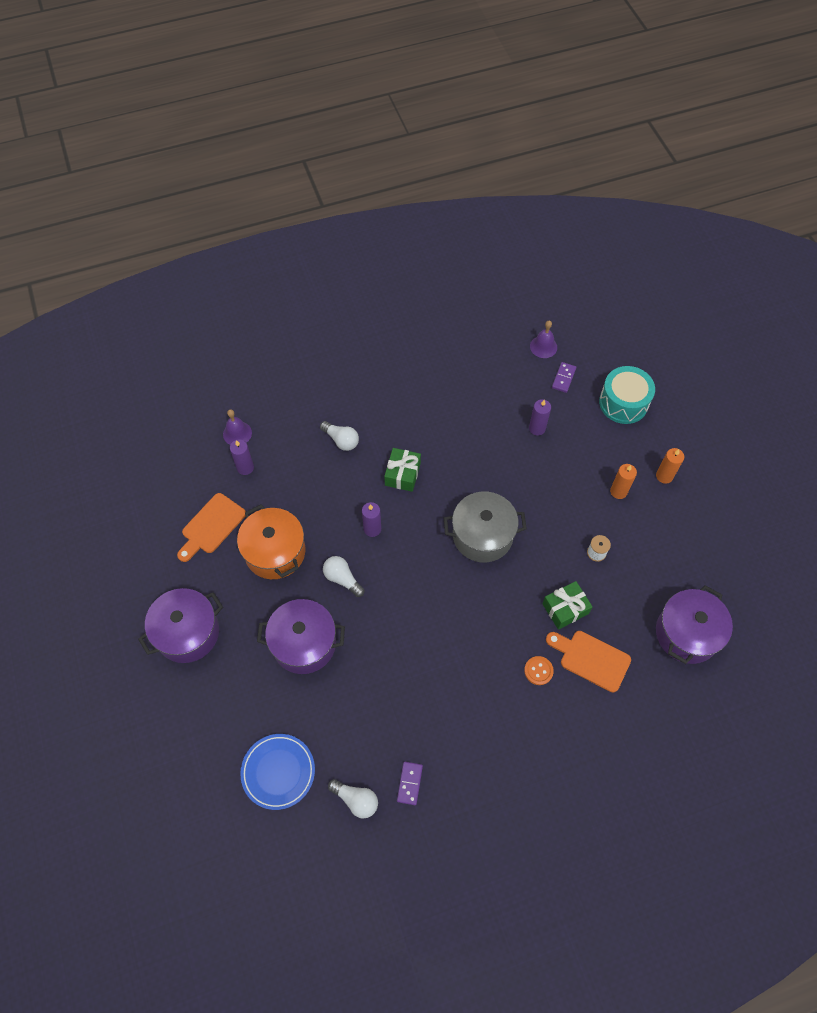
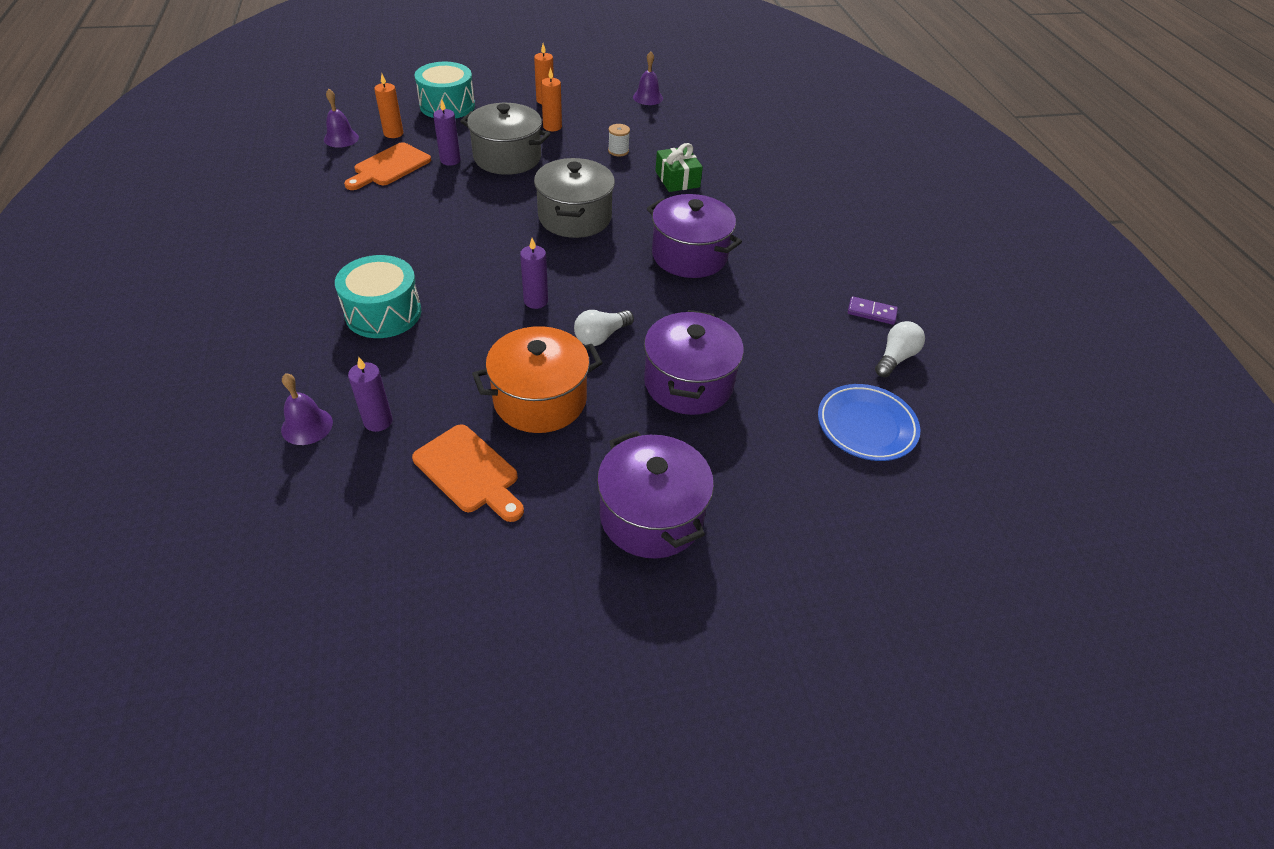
camera: 85 degrees left, 15 degrees down
(341, 440) = (383, 313): white light bulb -> turquoise drum
(402, 474) = (465, 265): green gift -> none
(538, 671) = (744, 206): orange button -> none
(555, 468) = (507, 158): none -> grey pot
(563, 378) = (393, 133): purple domino -> orange candle
(591, 659) = (735, 174): orange cutting board -> orange cutting board (389, 167)
(686, 633) = (715, 120): purple pot -> purple pot (689, 255)
(708, 564) = (648, 97): none -> purple bell

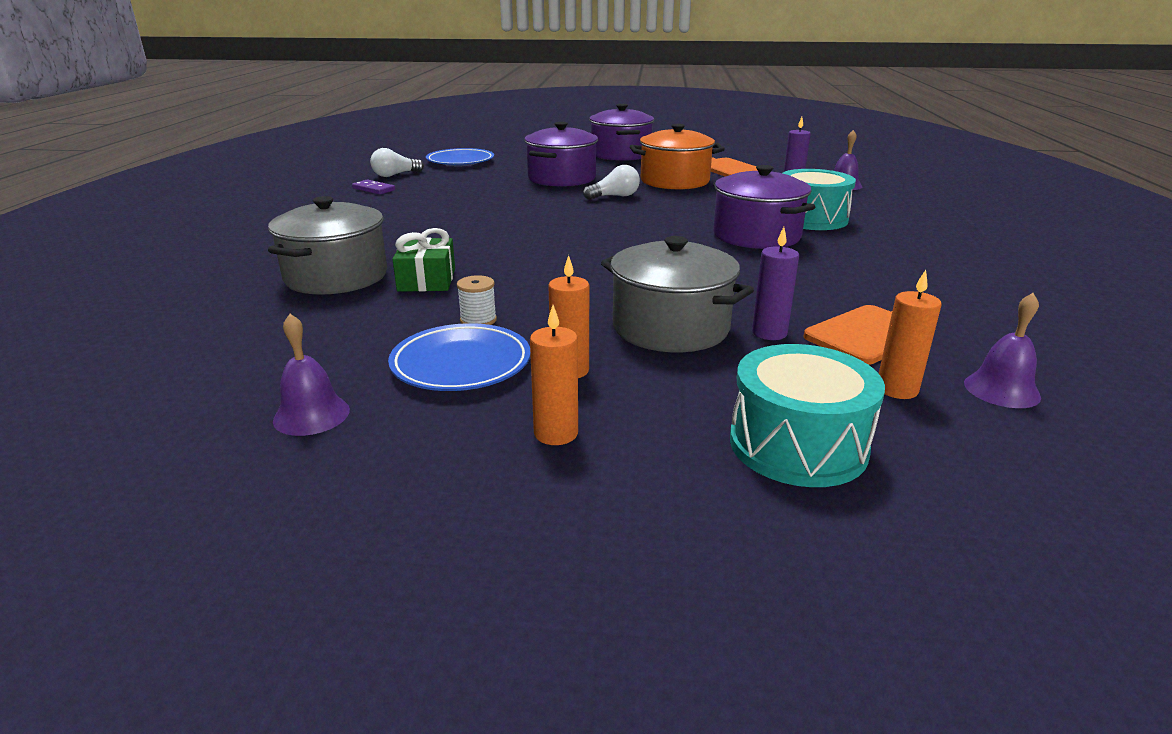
camera: 160 degrees left, 20 degrees down
(536, 301) = (665, 214): purple candle -> none
(575, 217) = (597, 258): grey pot -> grey pot (336, 277)
(606, 124) = (461, 364): none -> blue plate
(689, 255) = (491, 225): purple pot -> purple pot (756, 236)

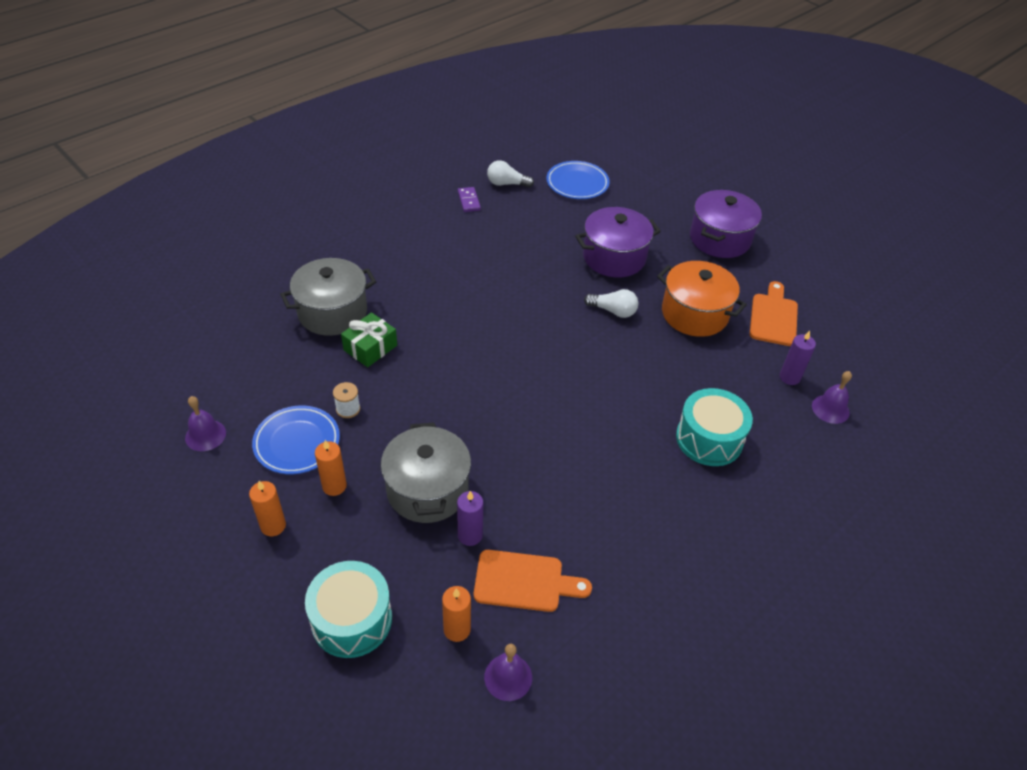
camera: 40 degrees right, 20 degrees up
(756, 236) = (630, 433): purple pot -> none

